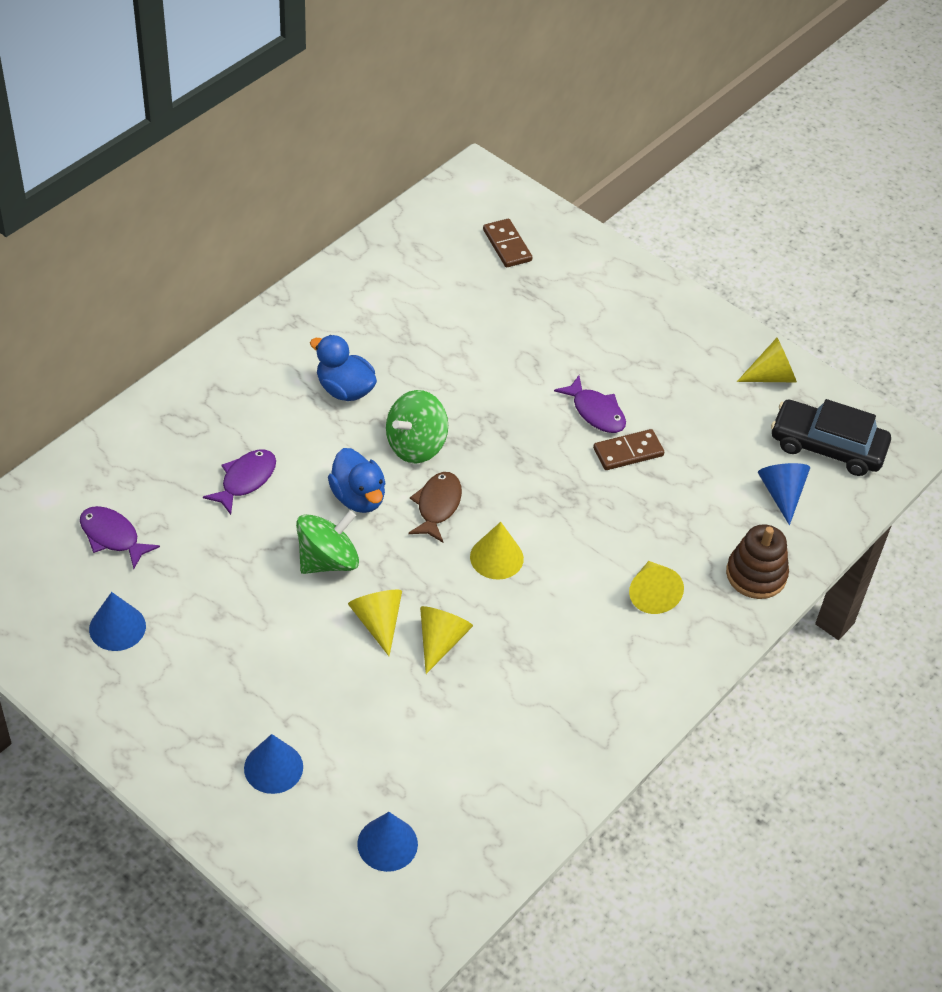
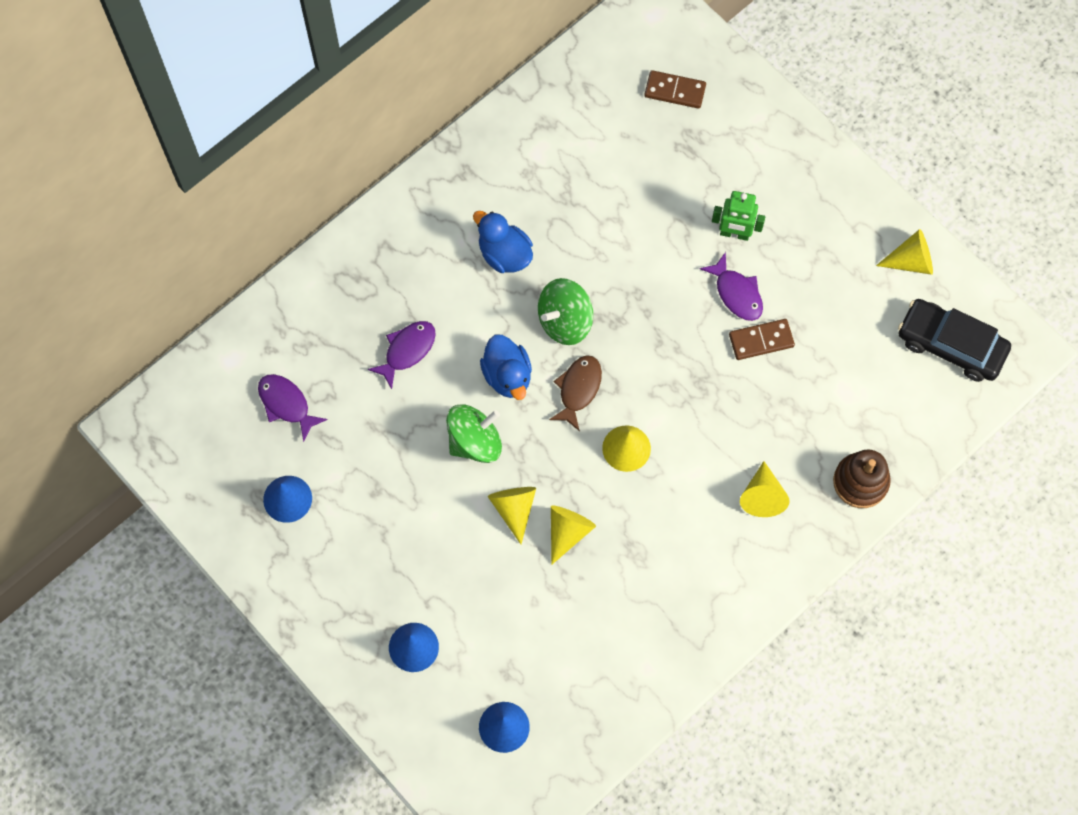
camera: 10 degrees right, 20 degrees up
(507, 245) = (675, 91): brown domino -> brown domino turned 60 degrees counterclockwise
(585, 361) = (734, 233): none -> green robot
(782, 494) = (898, 396): blue cone -> none

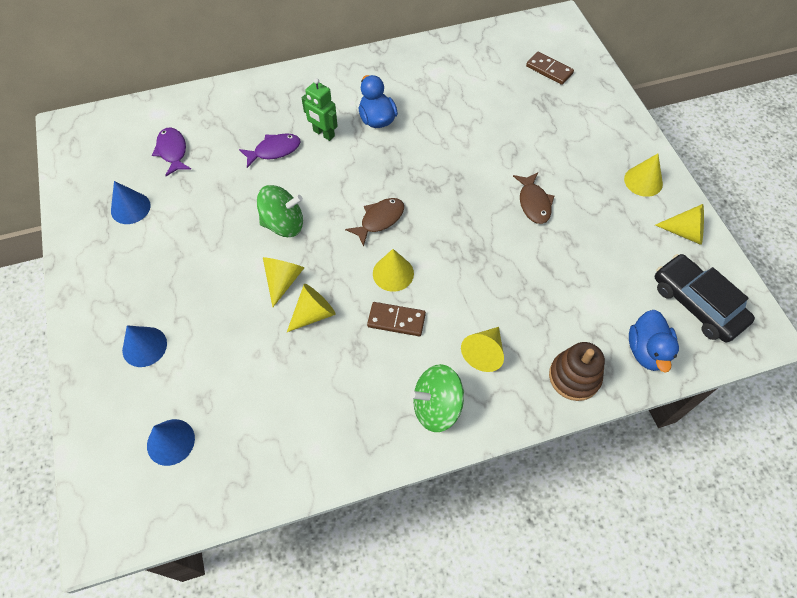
camera: 25 degrees right, 10 degrees down
(507, 376) = (333, 191): blue duck -> blue duck (646, 351)
(565, 321) = (395, 173): green spinning top -> green spinning top (436, 406)
(734, 233) = (551, 165): green robot -> green robot (323, 134)
(736, 293) = (533, 203): purple fish -> brown fish
(761, 340) = (538, 241): brown domino -> brown domino (396, 320)
(844, 211) = (643, 181): none -> yellow cone

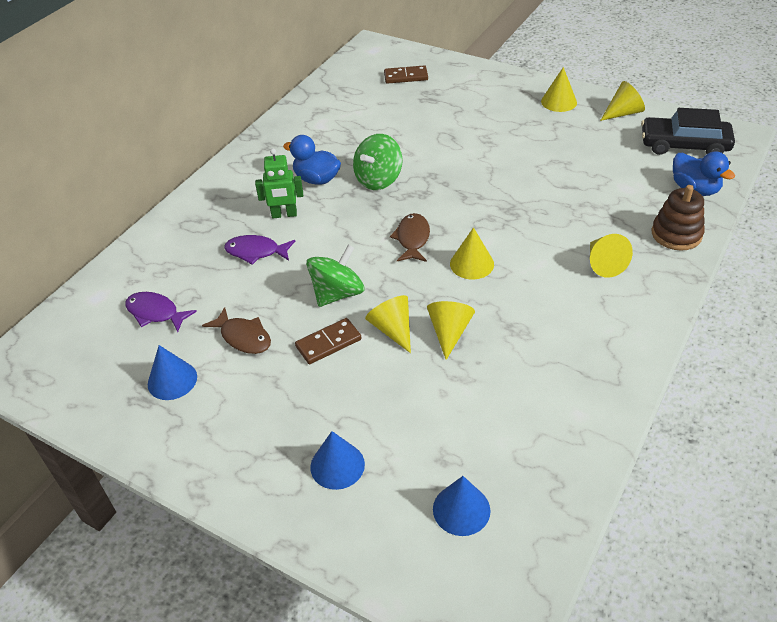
camera: 40 degrees left, 15 degrees down
(274, 150) = (256, 252): purple fish -> purple fish turned 105 degrees counterclockwise
(396, 320) = (517, 290): brown domino -> brown domino (328, 343)
(436, 406) = (620, 318): green spinning top -> green spinning top (378, 179)
(533, 203) = (508, 157): brown fish -> brown fish (243, 337)

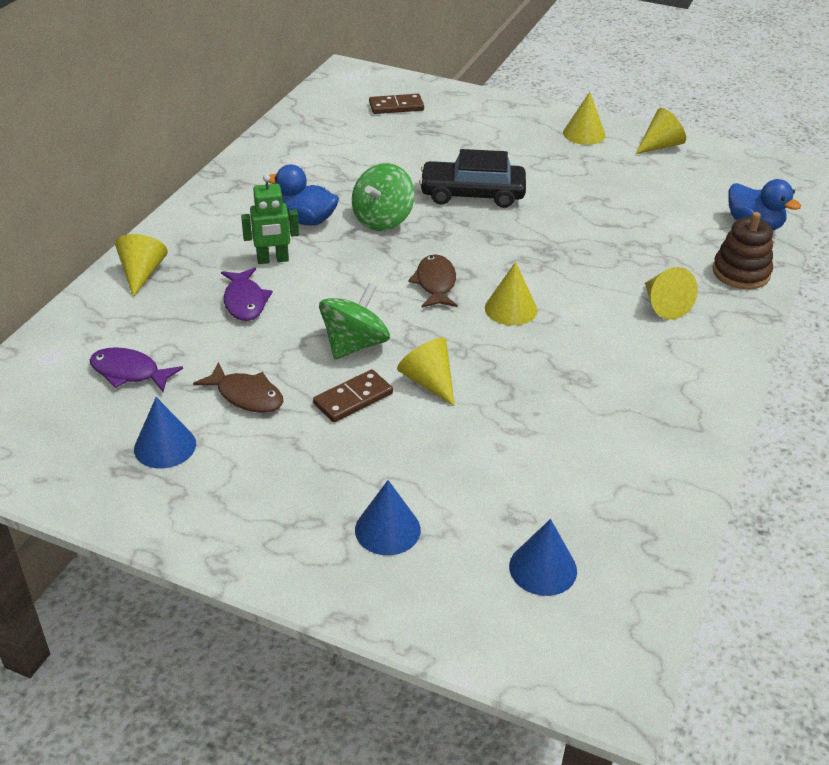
camera: 10 degrees left, 5 degrees down
(256, 252) = (245, 301): purple fish -> purple fish turned 105 degrees counterclockwise
(449, 332) = (497, 382): yellow cone -> yellow cone (142, 274)
(684, 145) = (735, 179): black car -> black car (472, 194)

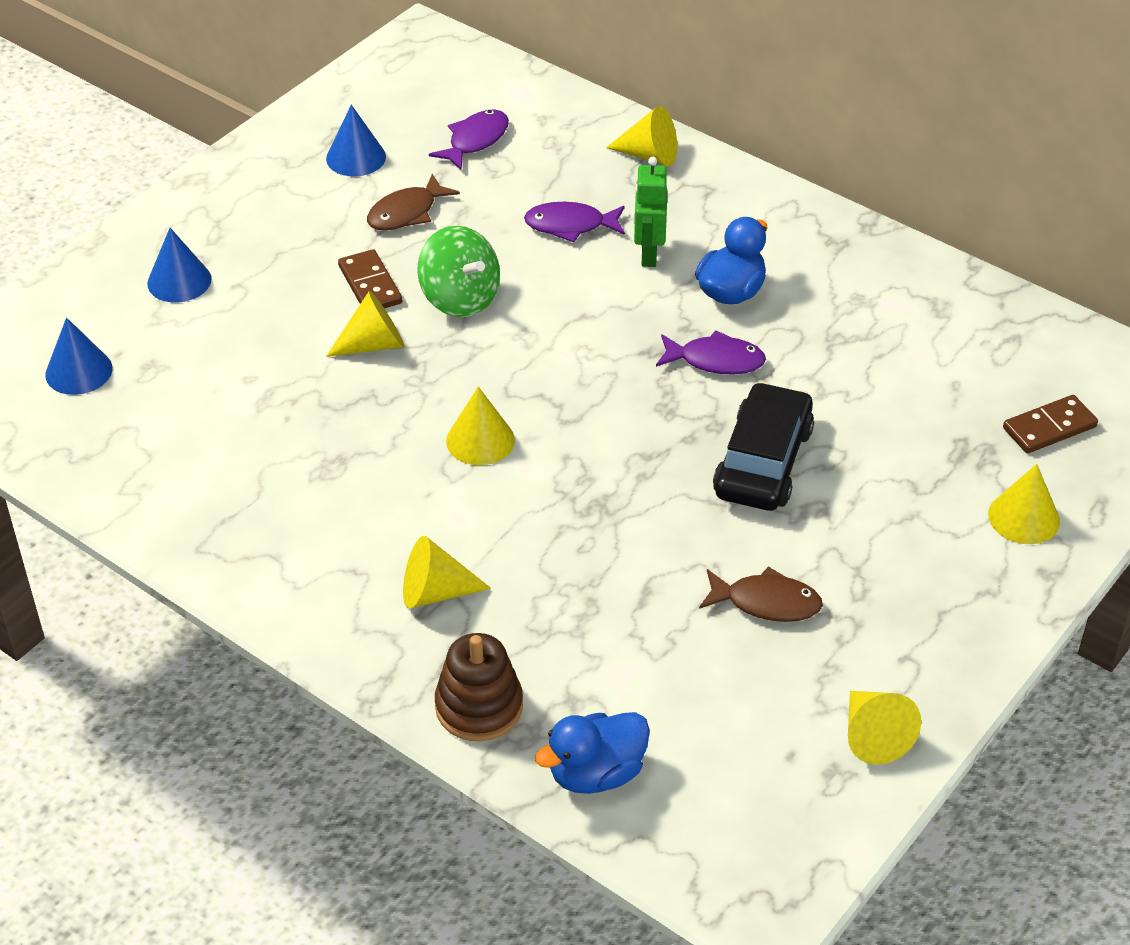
camera: 105 degrees right, 5 degrees up
(383, 220) = (715, 360): green spinning top -> purple fish
(396, 106) = (1049, 428): brown domino -> brown domino turned 60 degrees clockwise
(435, 283) = (555, 383): brown fish -> brown fish (766, 602)
(584, 134) = (929, 642): yellow cone -> yellow cone (1024, 517)

